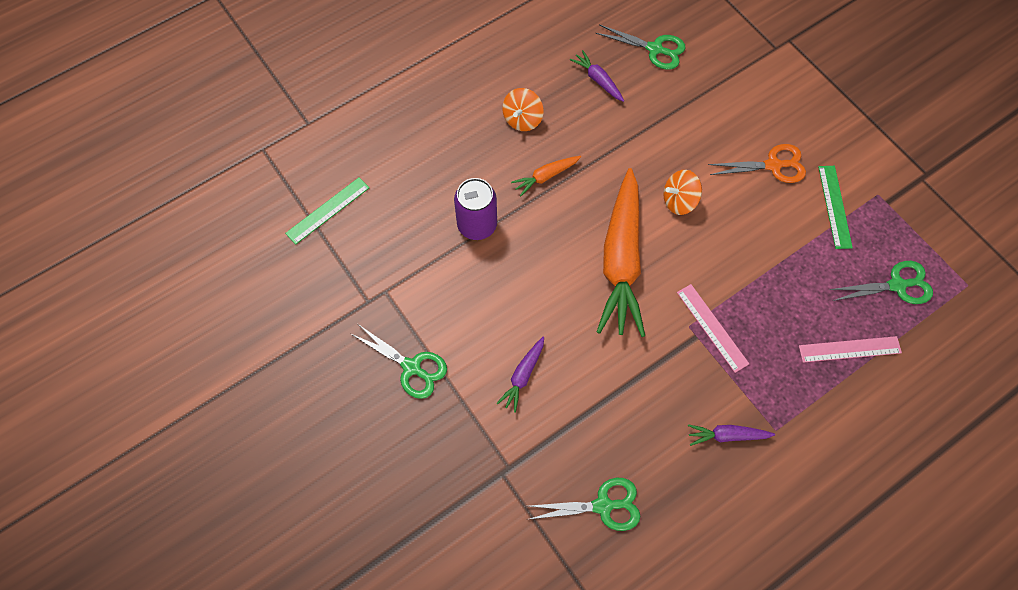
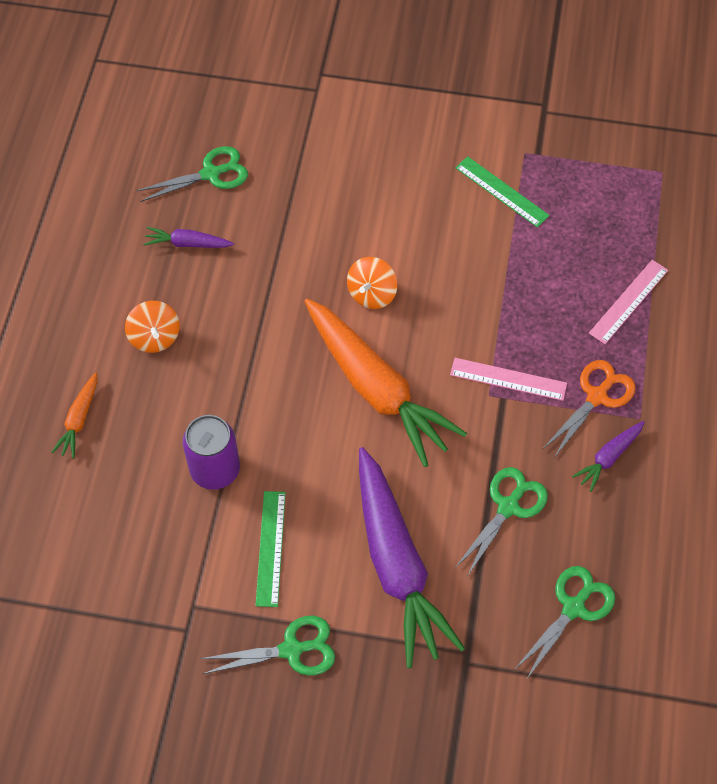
camera: 45 degrees left, 5 degrees down
(327, 210) = (54, 583): green ruler -> green ruler (270, 548)
(523, 376) = (397, 564): purple carrot -> purple carrot, size x2.31
(545, 176) = (232, 371): orange carrot -> orange carrot (79, 420)
(773, 165) = (418, 197): orange scissors -> orange scissors (597, 396)
(897, 285) = (612, 217): green scissors -> green scissors (508, 507)

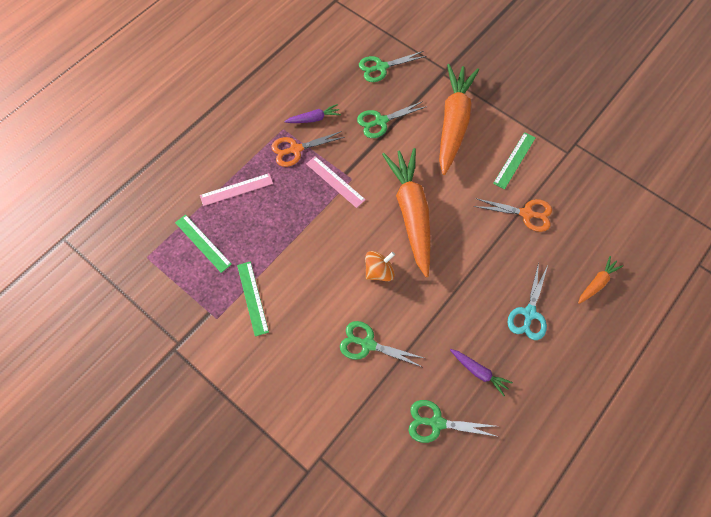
camera: 150 degrees left, 5 degrees up
(155, 337) = (529, 313): orange spinning top -> turquoise scissors
(215, 470) = (526, 214): purple can -> orange scissors
(291, 650) = (526, 111): green scissors -> green scissors (368, 344)
(397, 564) = (453, 123): purple carrot -> orange carrot
(611, 219) = (203, 243): none -> green ruler

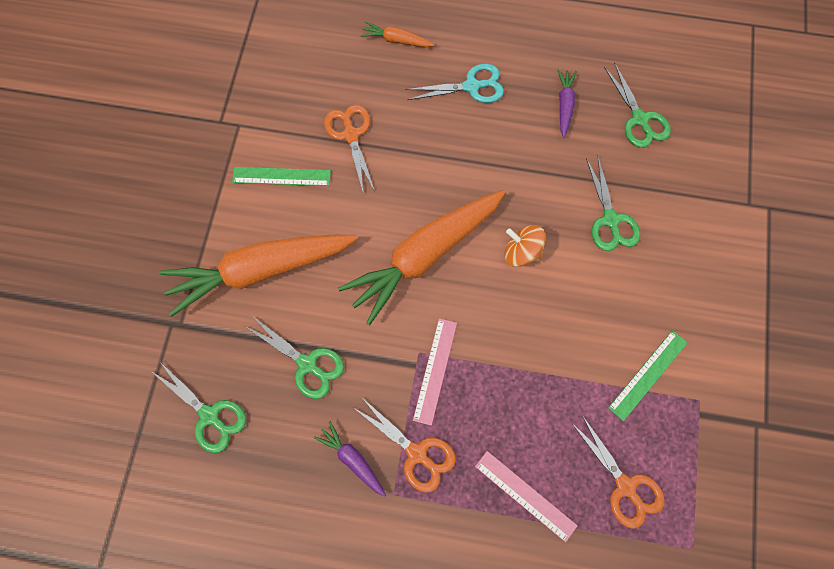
camera: 120 degrees left, 5 degrees up
(203, 243) = (625, 486): green ruler -> orange scissors

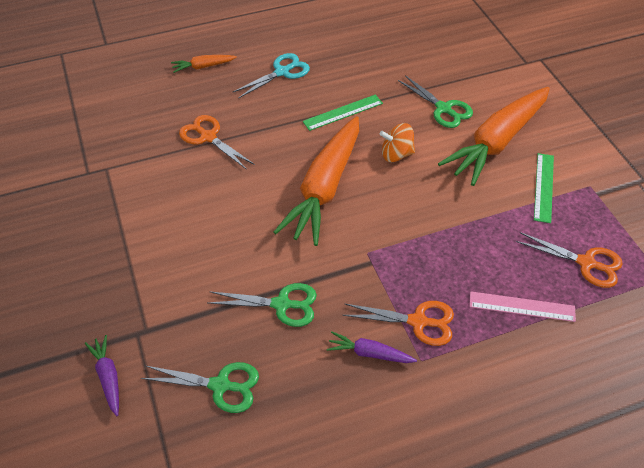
camera: 30 degrees left, 20 degrees down
(260, 271) = (194, 258): orange carrot -> orange carrot (497, 142)
(281, 176) = (168, 187): green ruler -> green ruler (343, 112)
(435, 370) = (389, 258): pink ruler -> none
(564, 105) = (358, 57): purple carrot -> purple carrot (108, 377)
(639, 119) = (417, 45): green scissors -> none

